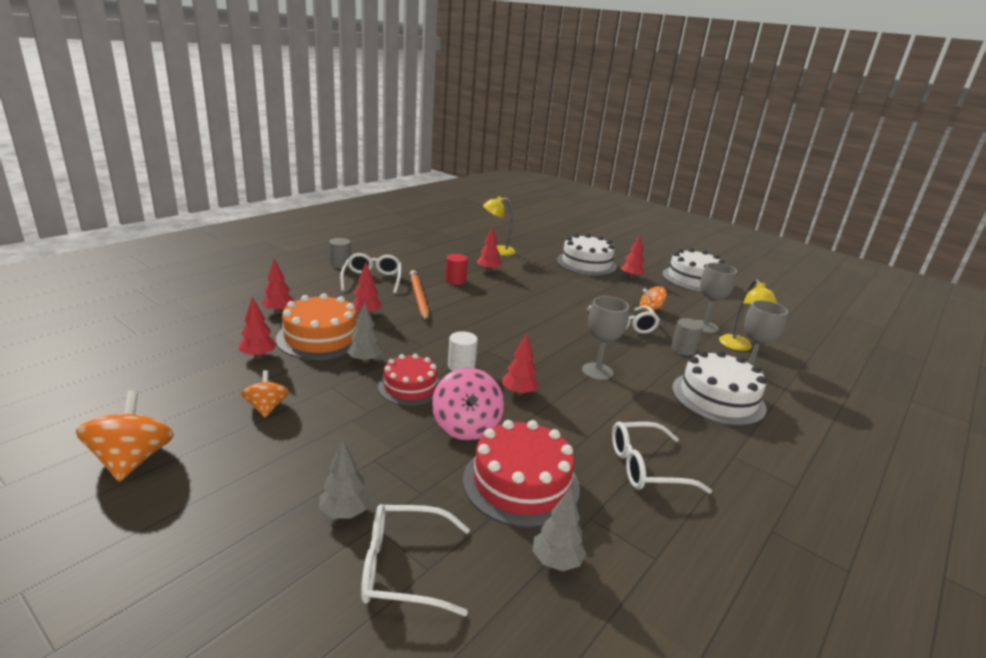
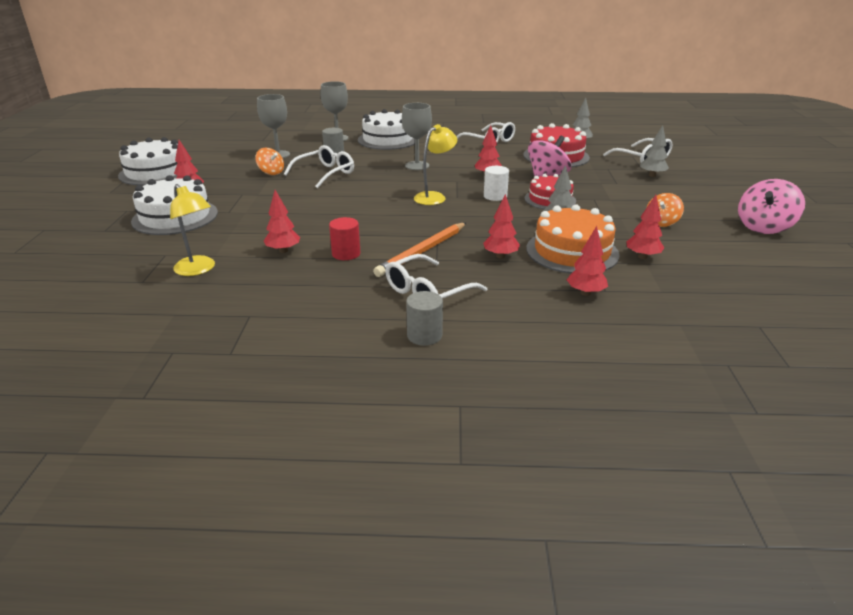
camera: 125 degrees left, 5 degrees up
(132, 460) = (763, 227): orange spinning top -> pink spinning top
(738, 346) = (299, 144): yellow lamp -> yellow lamp (434, 197)

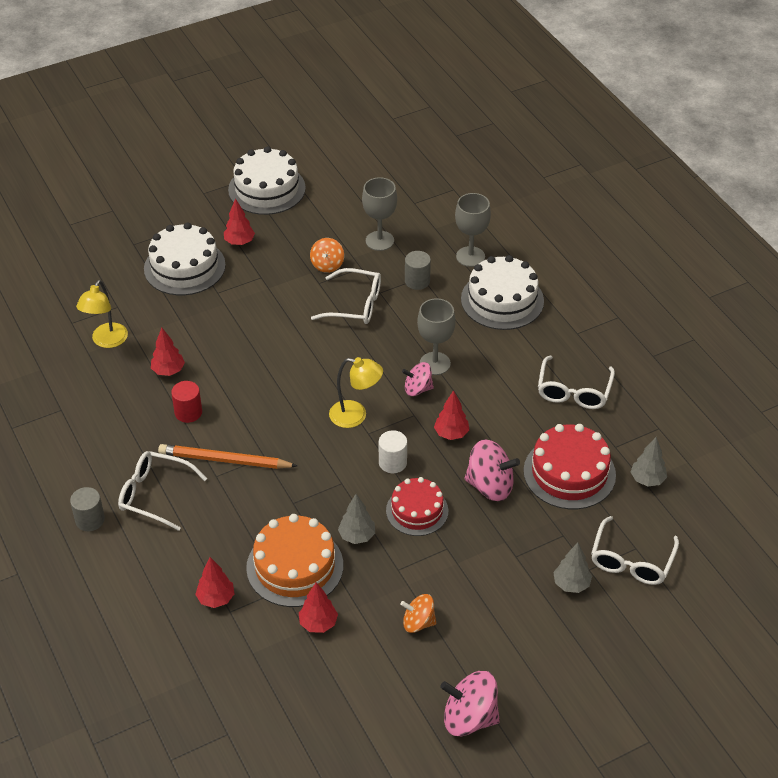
camera: 60 degrees right, 15 degrees up
(433, 175) = (417, 389): none -> pink spinning top
(500, 256) = (251, 517): red tree -> none

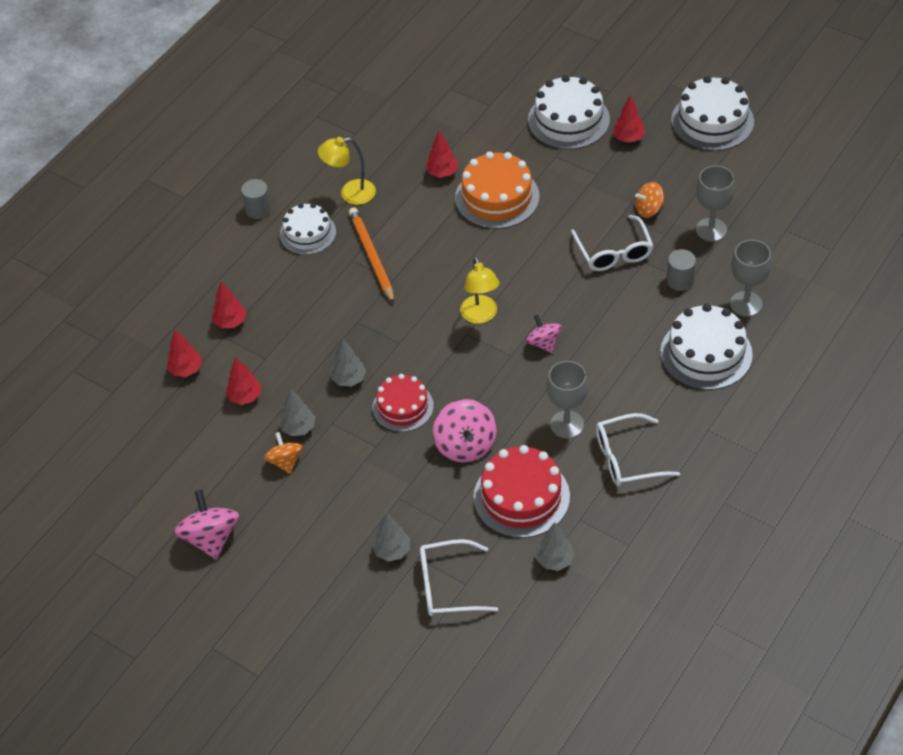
camera: 65 degrees right, 5 degrees up
(106, 341) = (446, 119): yellow lamp -> yellow lamp (350, 193)
(155, 494) = (308, 233): white glasses -> white cake
(188, 412) = (406, 208): red cylinder -> none
(295, 566) = (292, 355): orange cake -> orange cake (497, 197)
(386, 597) = (298, 428): none -> grey tree
(392, 462) = (445, 365): white cylinder -> none
(435, 363) = (584, 341): grey goblet -> grey goblet (567, 424)
(451, 434) = (507, 391): red tree -> red tree (186, 370)

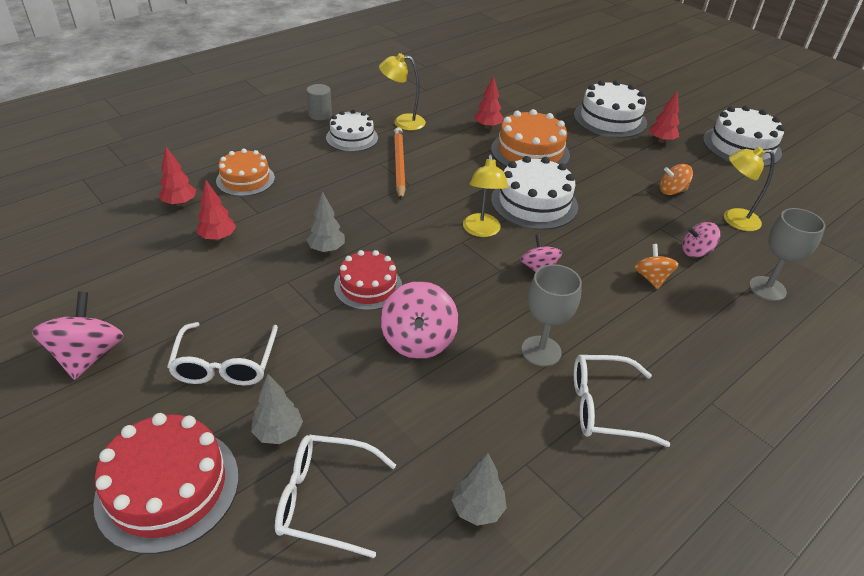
camera: 10 degrees right, 10 degrees down
(230, 322) = (245, 179): red tree -> orange cake
(285, 461) = (218, 303): orange spinning top -> orange spinning top (651, 278)
(298, 428) = (251, 277): grey tree -> none
(521, 497) = (462, 415): red cake -> red cake (168, 488)
(614, 252) = (630, 214): white glasses -> white glasses (225, 364)
(680, 280) = (696, 252): grey cylinder -> pink spinning top
(706, 353) = (717, 323): white cake -> white cake (534, 203)
(711, 229) = (733, 219): grey goblet -> yellow lamp

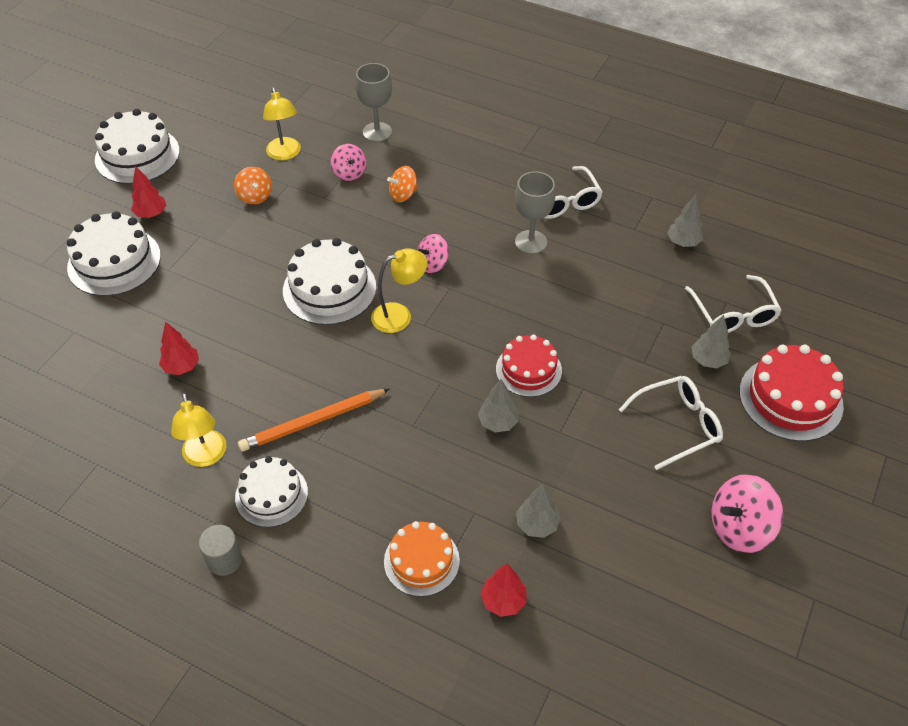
camera: 110 degrees left, 10 degrees up
(218, 237) = (536, 525): red tree -> grey tree
(418, 340) = (569, 314): pink spinning top -> none
(530, 152) = (226, 314): orange cake -> none

